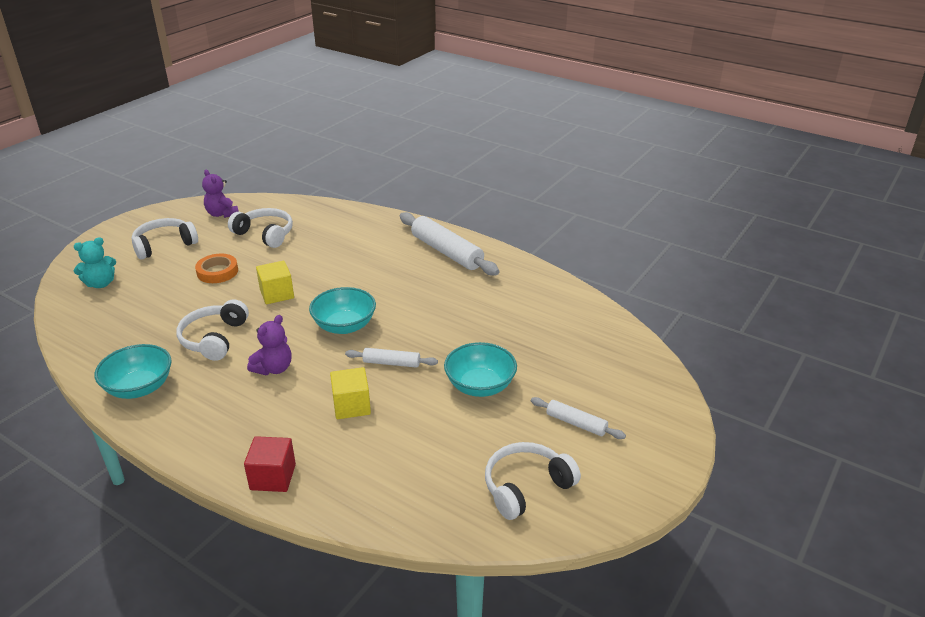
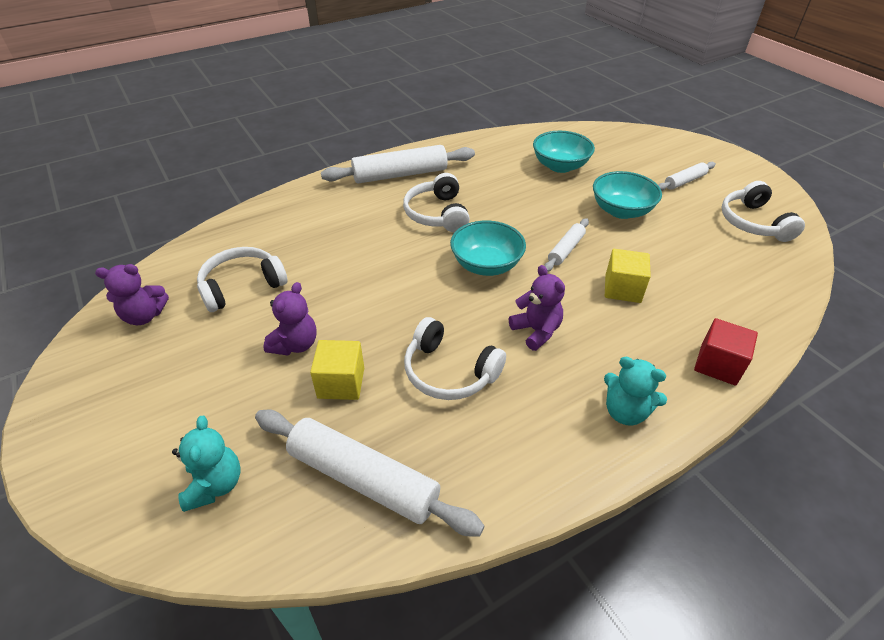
camera: 65 degrees left, 10 degrees up
(114, 330) = (363, 479): none -> white rolling pin
(139, 388) = (519, 462): turquoise bowl -> turquoise bowl (560, 166)
(164, 245) = (169, 390): white headphones -> white headphones (437, 214)
(200, 430) = (625, 411): none -> turquoise teddy bear
(217, 272) = (295, 344): orange tape -> purple teddy bear
(277, 294) = (389, 301): yellow cube -> yellow cube (341, 383)

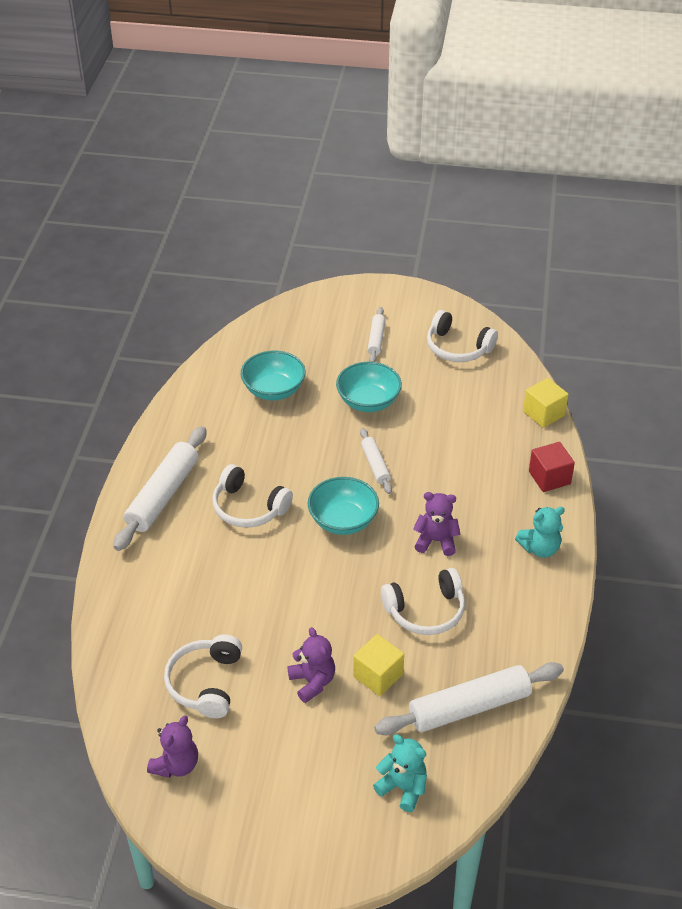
camera: 50 degrees left, 0 degrees up
(622, 289) = (445, 467): yellow cube -> yellow cube (543, 413)

